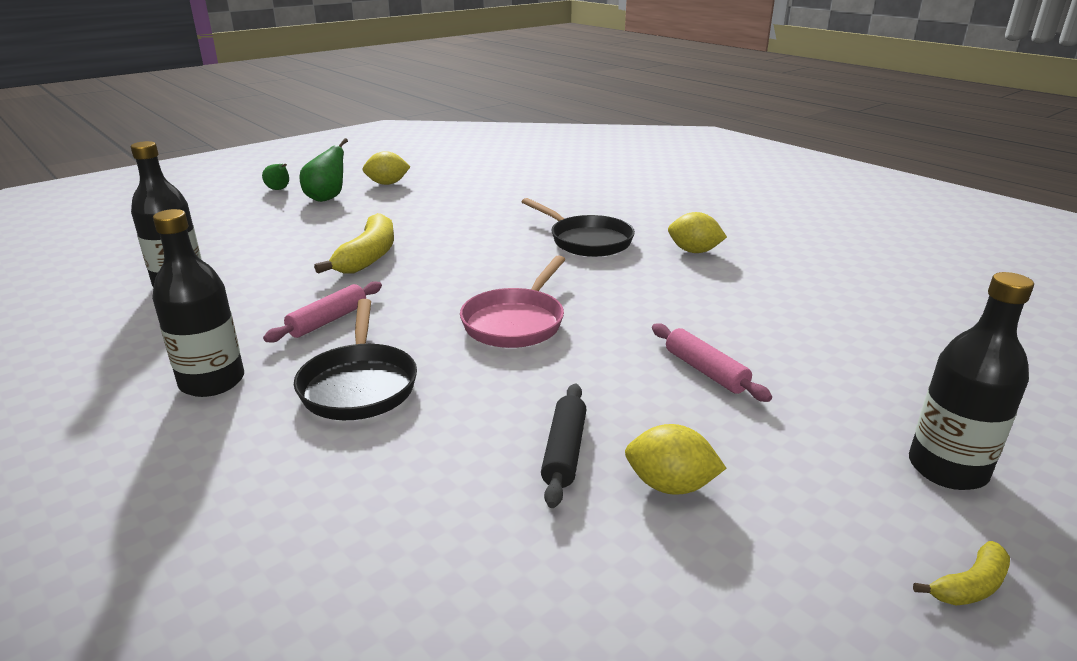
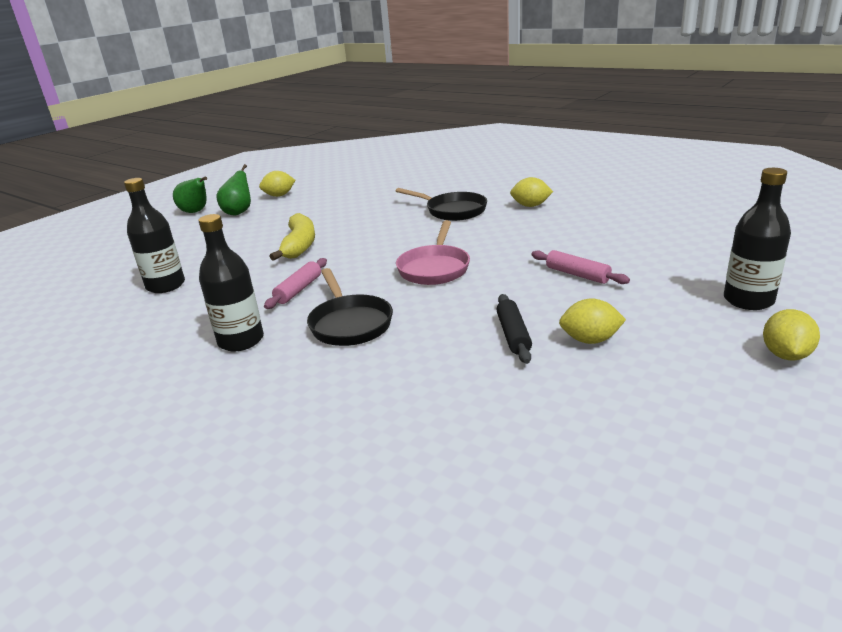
camera: 10 degrees left, 0 degrees up
(279, 189) = (196, 212): green pear -> green pear, size x1.57
(969, 586) = (785, 355): yellow banana -> yellow lemon

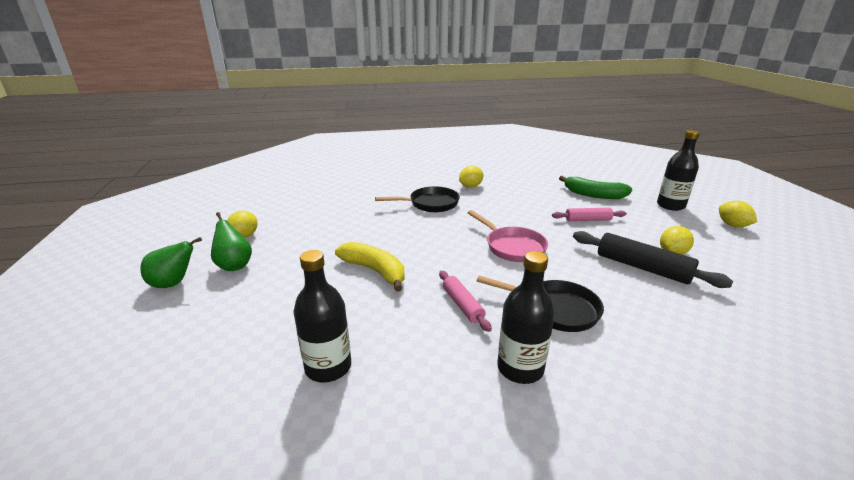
camera: 50 degrees left, 0 degrees up
(513, 335) = (642, 268): black rolling pin -> black rolling pin, size x1.64
(660, 254) = (593, 195): none -> green banana

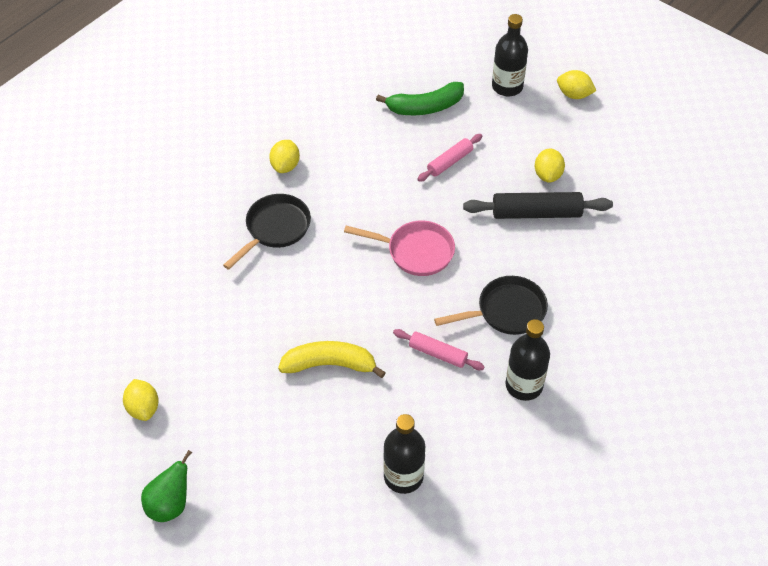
camera: 40 degrees left, 25 degrees up
(234, 265) = (193, 447): green pear -> none

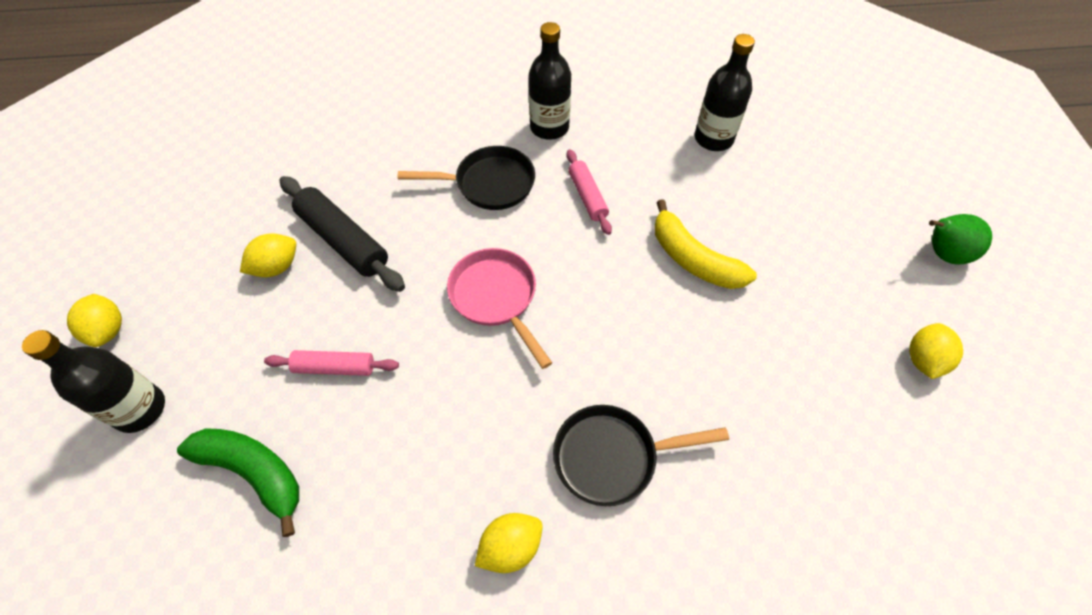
camera: 135 degrees left, 5 degrees up
(506, 311) = (489, 184): black pan -> black pan turned 150 degrees clockwise

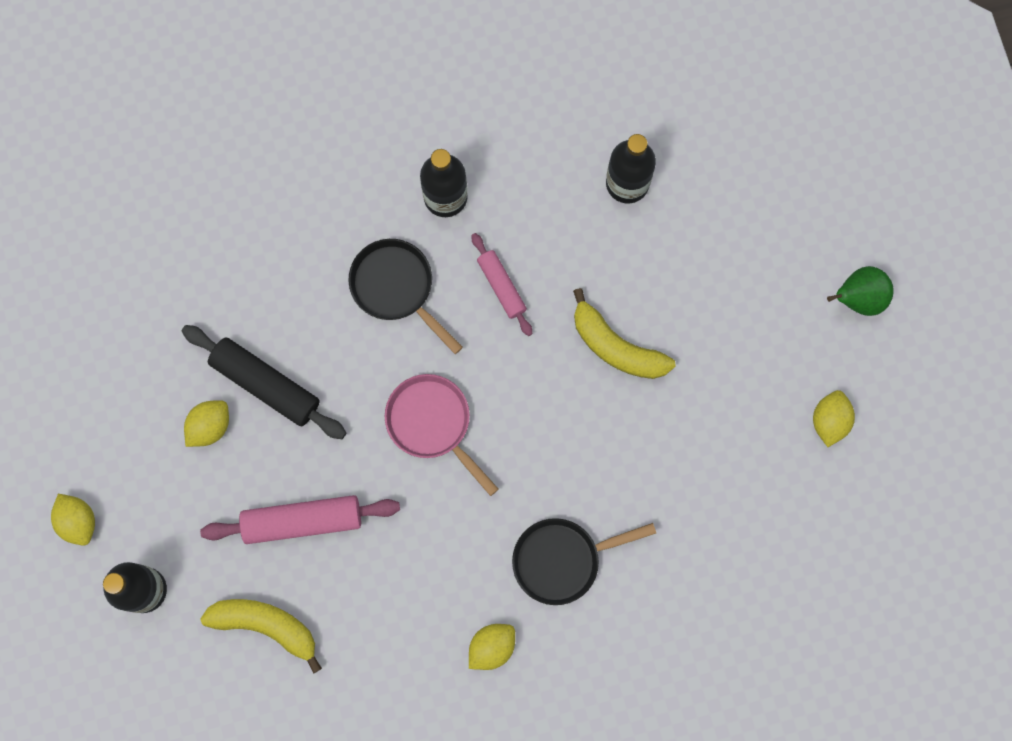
camera: 10 degrees left, 20 degrees up
(254, 472) = (266, 626): green banana -> yellow banana
(334, 368) = (302, 521): pink rolling pin -> pink rolling pin, size x1.64
(489, 184) = (396, 287): black pan -> black pan turned 120 degrees counterclockwise

